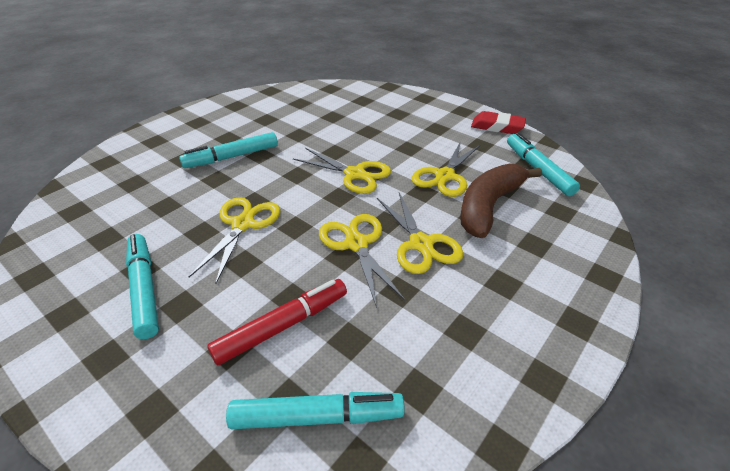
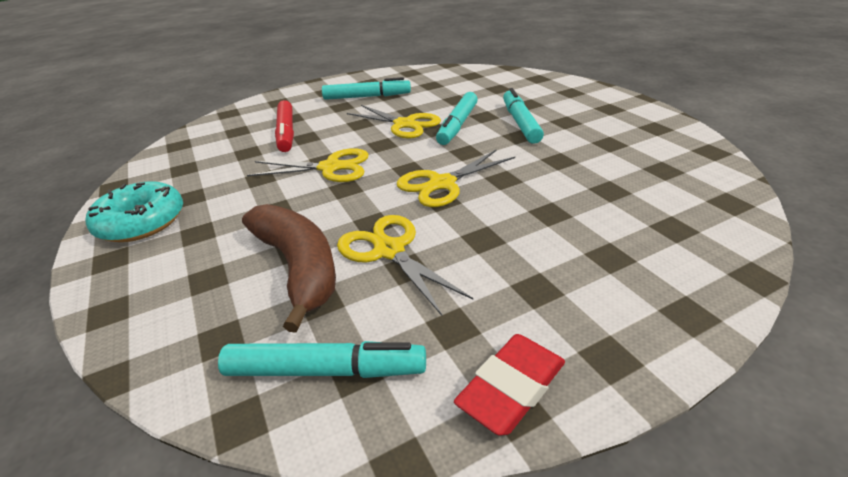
camera: 115 degrees right, 5 degrees down
(317, 416) = (216, 137): turquoise marker -> turquoise marker (458, 125)
(421, 244) = (294, 200): yellow scissors -> none
(526, 340) = (142, 222): none -> turquoise donut

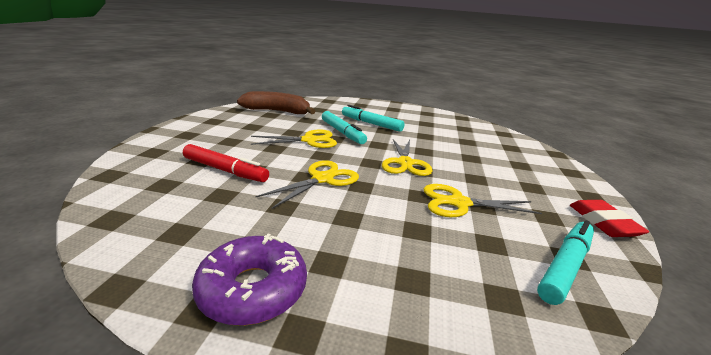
camera: 55 degrees left, 10 degrees down
(142, 222) = (253, 289): turquoise donut -> purple donut
(298, 267) = (443, 236): brown banana -> brown banana (277, 111)
(367, 97) = (238, 131): turquoise marker -> none

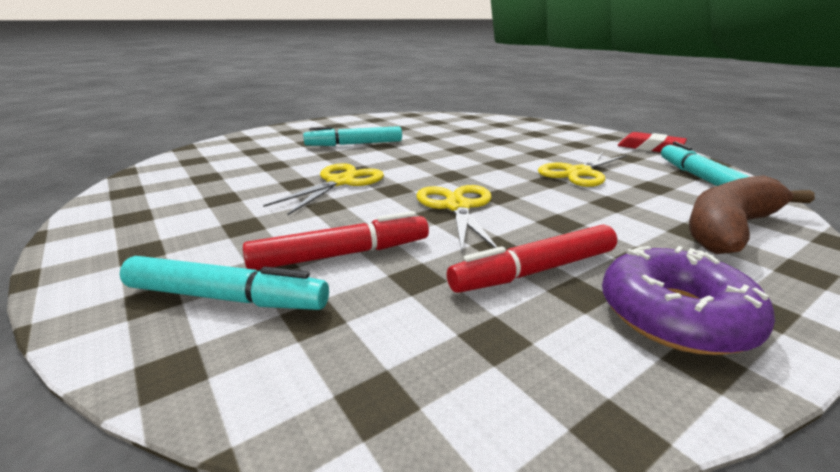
camera: 45 degrees left, 0 degrees up
(263, 226) = (535, 271): none -> red marker
(277, 111) = (206, 170): brown banana -> brown banana (730, 229)
(342, 132) = (351, 162): turquoise marker -> turquoise marker (227, 297)
(405, 163) = (474, 163): yellow scissors -> none

